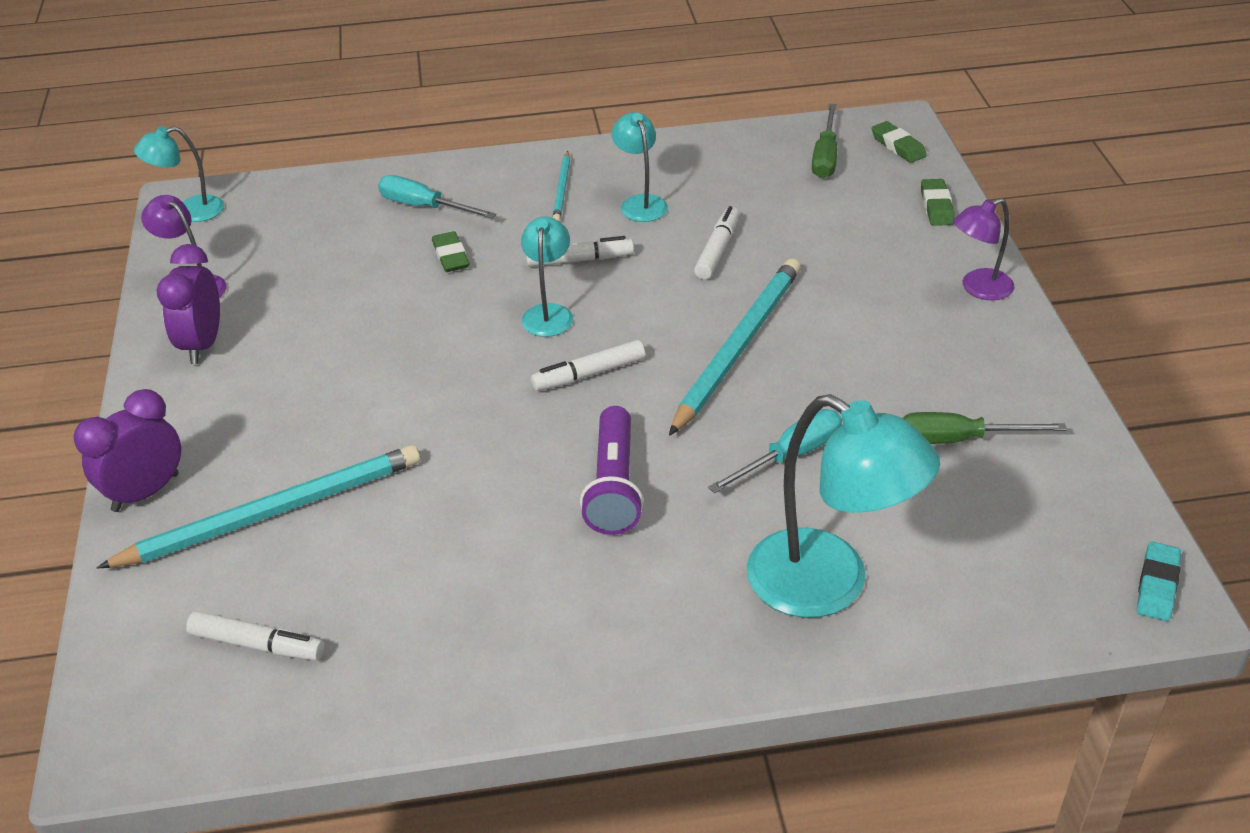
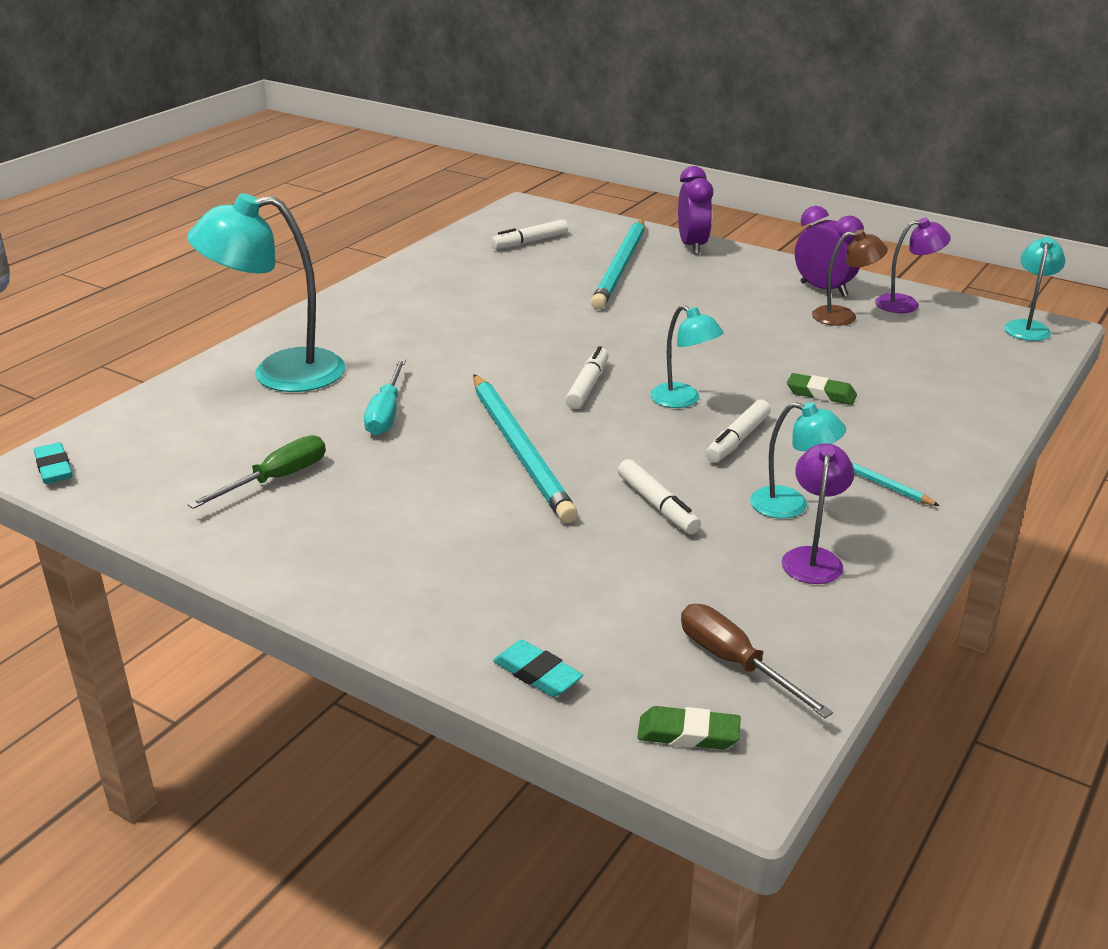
camera: 130 degrees right, 10 degrees down
(265, 306) = (843, 316): none -> brown lamp
(424, 207) = (919, 409): turquoise screwdriver -> none
(614, 486) = (471, 351): purple flashlight -> none
(825, 157) = (735, 663): green screwdriver -> brown screwdriver
(936, 206) = (537, 674): green eraser -> turquoise eraser
(978, 289) = (388, 604): purple lamp -> purple lamp (813, 558)

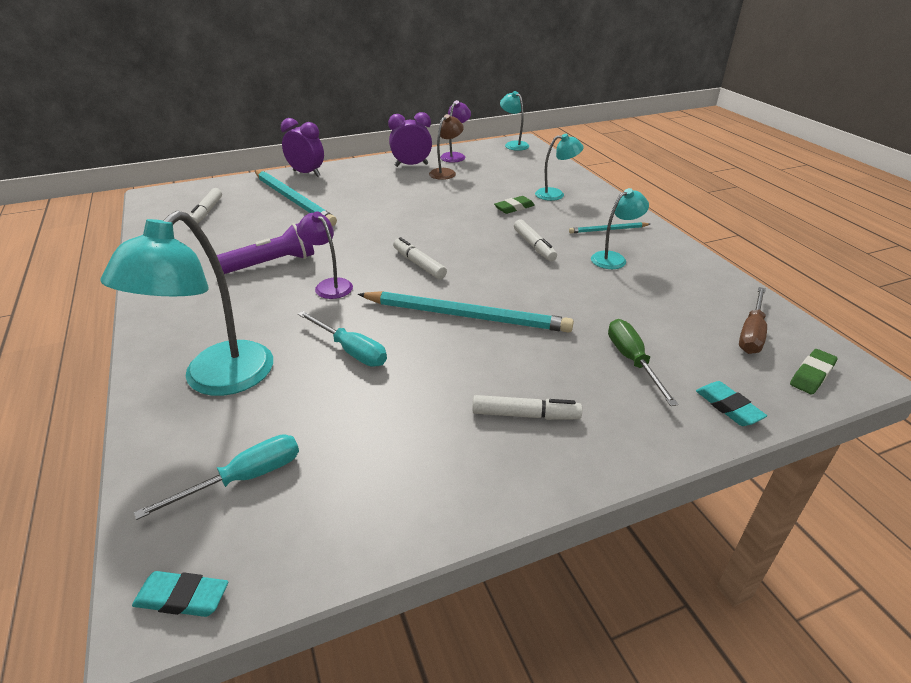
camera: 55 degrees left, 5 degrees up
(178, 438) = (244, 478): none -> turquoise screwdriver
(276, 479) = (382, 440): green screwdriver -> green screwdriver (632, 361)
(481, 314) = (272, 263): none -> purple flashlight
(537, 674) = (728, 407): turquoise eraser -> turquoise eraser turned 75 degrees clockwise
(657, 506) = (578, 295): white marker -> white marker (525, 415)
(683, 400) = (474, 243): turquoise lamp -> turquoise lamp (555, 194)
(735, 663) = (751, 333): brown screwdriver -> brown screwdriver turned 60 degrees counterclockwise
(813, 558) = (667, 272): purple lamp -> purple lamp (329, 285)

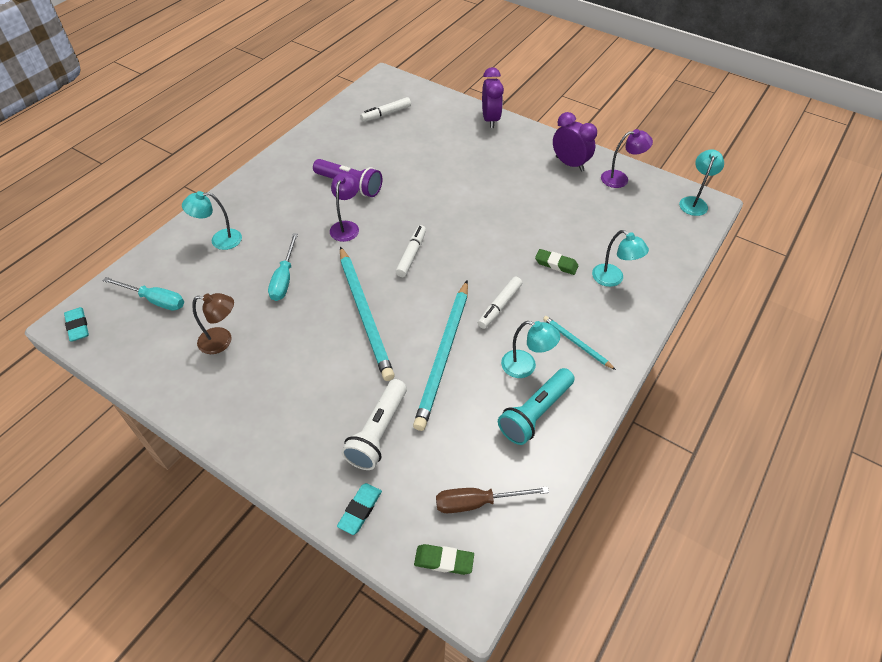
camera: 55 degrees right, 15 degrees up
(217, 380) = (219, 240): turquoise lamp -> turquoise lamp, size x0.53
(293, 200) = (442, 140): turquoise pencil -> turquoise pencil (443, 355)
(446, 172) = (579, 190): brown lamp -> brown lamp (222, 341)
(525, 415) = (277, 395): white marker -> none
(632, 361) = (378, 432): green screwdriver -> white flashlight
(668, 272) = (535, 413): none -> turquoise flashlight

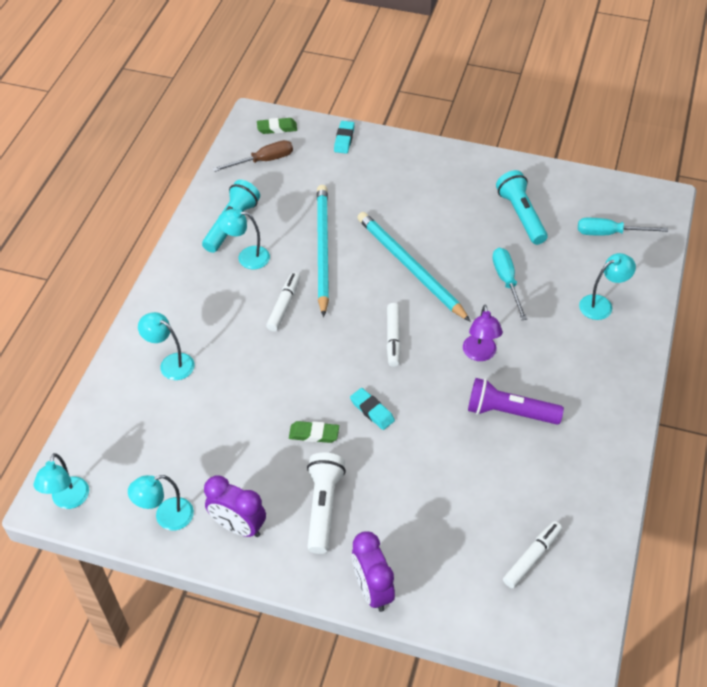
camera: 165 degrees right, 0 degrees up
(78, 326) = (653, 197): turquoise eraser -> turquoise eraser (372, 411)
(222, 341) = (521, 215): brown lamp -> turquoise flashlight
(378, 432) = (353, 184): white flashlight -> white flashlight (323, 507)
(556, 264) = (234, 366): green eraser -> green eraser (314, 434)
(576, 343) = (203, 288): turquoise pencil -> none
(620, 178) = (166, 517): purple lamp -> turquoise lamp

